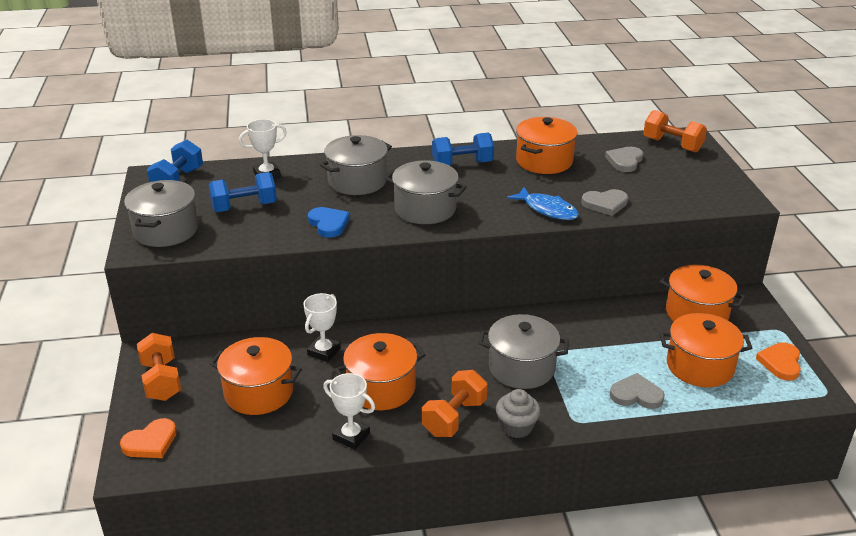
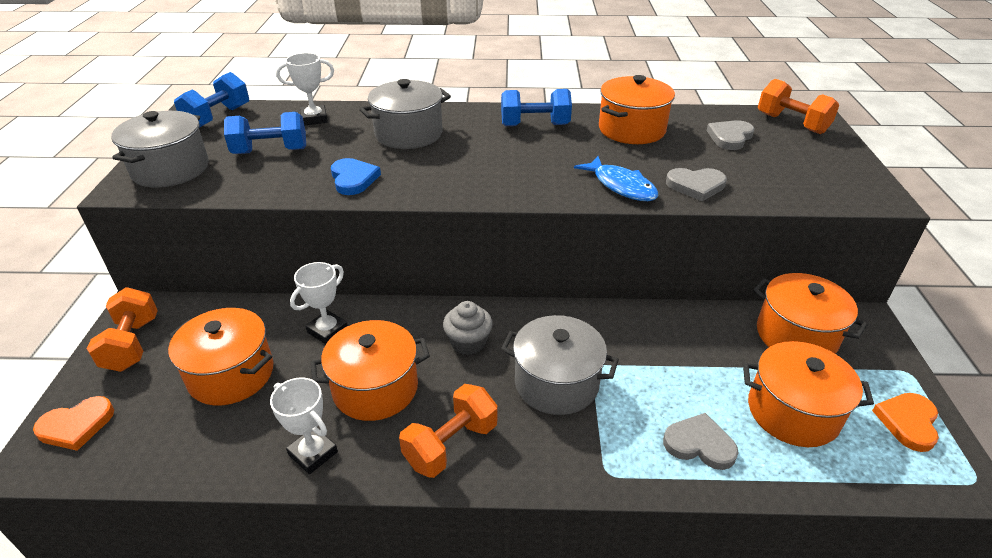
camera: 10 degrees right, 5 degrees up
(425, 209) = (472, 172): grey pot -> none
(516, 427) = (527, 471): grey cupcake -> grey cupcake (468, 342)

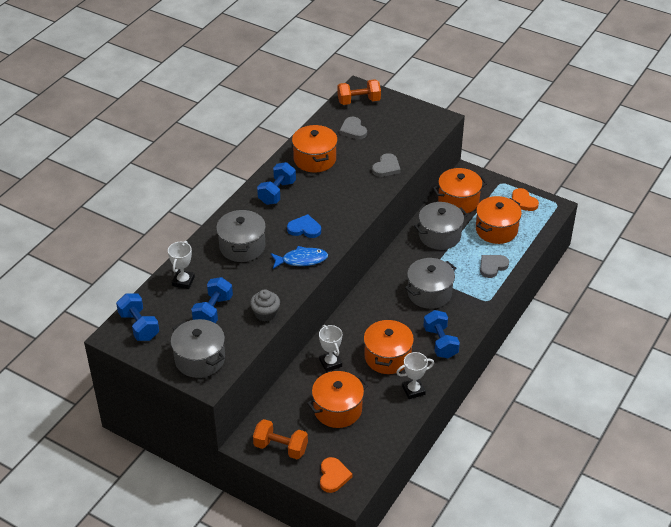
camera: 60 degrees left, 5 degrees up
(353, 179) = (278, 285): blue heart -> blue heart (304, 228)
(451, 445) = (440, 342): orange dumbbell -> blue dumbbell
(468, 342) = (380, 312): grey cupcake -> grey cupcake (265, 313)
(621, 186) = (366, 192): blue fish -> blue fish (301, 260)
(695, 344) = (439, 236): none -> grey pot

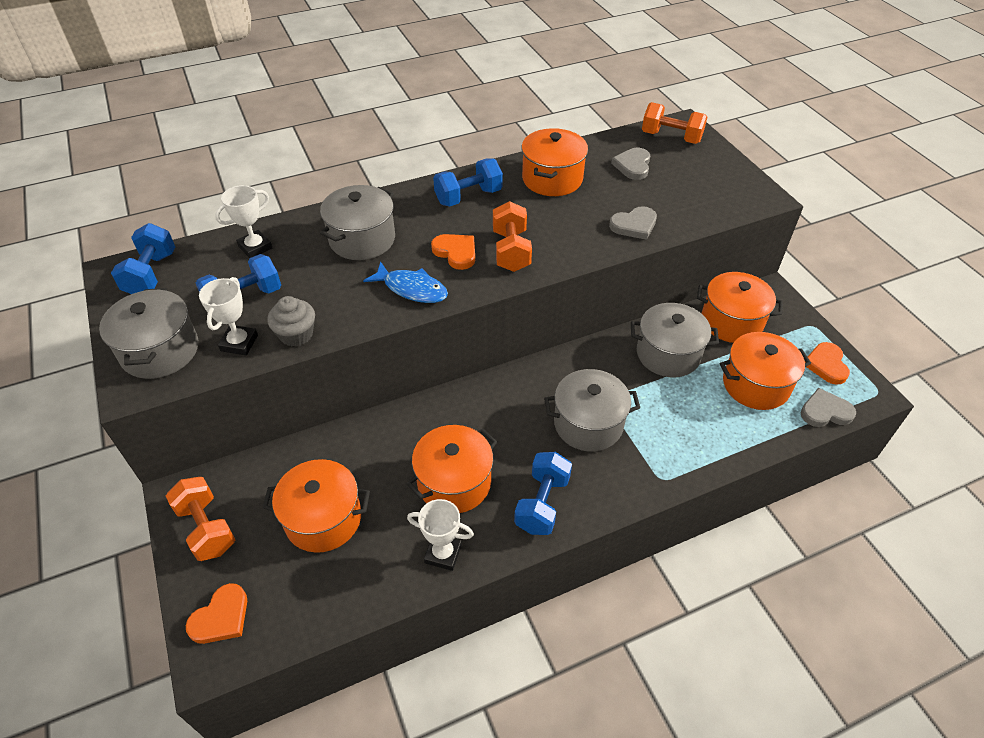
camera: 35 degrees right, 5 degrees up
(304, 228) = (456, 252): blue heart -> orange heart
(330, 363) = (377, 448): white trophy -> white trophy (239, 343)
(334, 213) = (511, 251): none -> orange dumbbell
(492, 266) = (709, 433): grey heart -> grey heart (825, 411)

